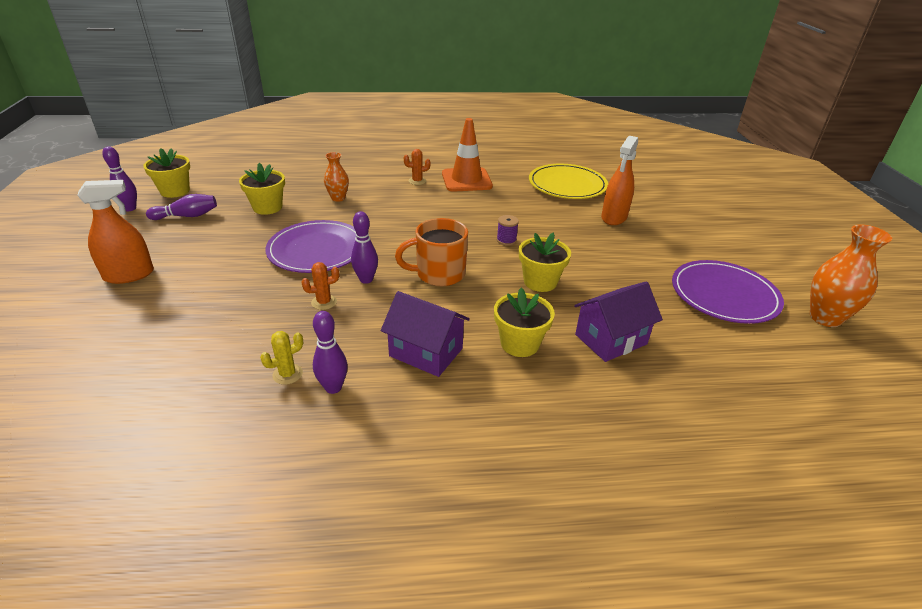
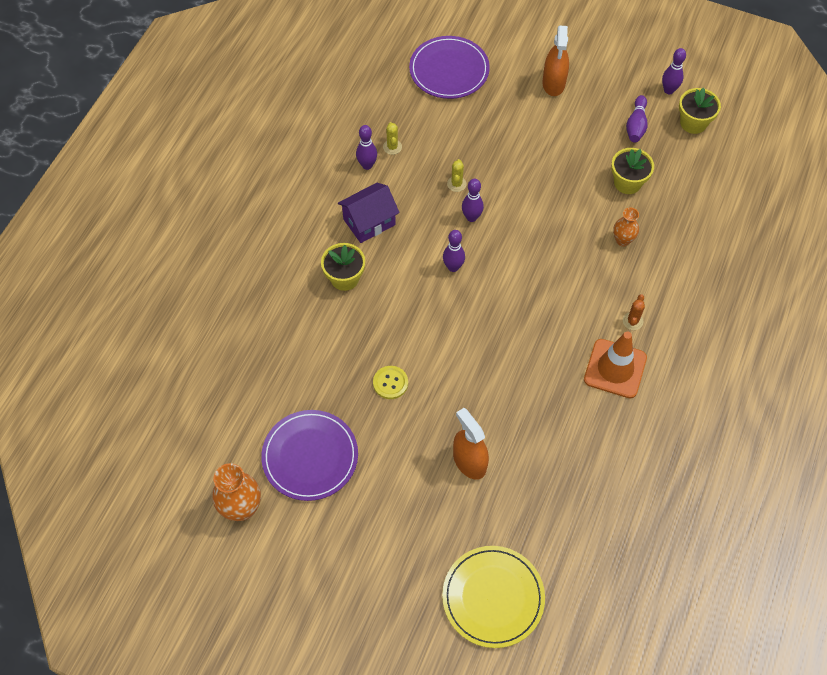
camera: 120 degrees right, 25 degrees up
(317, 250) = (532, 199): purple plate -> purple plate (449, 70)
(324, 302) = (456, 184): orange cactus -> yellow cactus
(439, 274) = (453, 267): orange mug -> purple bowling pin
(506, 240) = (477, 341): purple spool -> none
(540, 282) = (404, 331): yellow flower pot -> none
(567, 185) = (559, 464): yellow plate -> yellow plate (493, 597)
(599, 273) = (390, 383): none -> yellow button
(611, 339) = (315, 335): purple house -> none

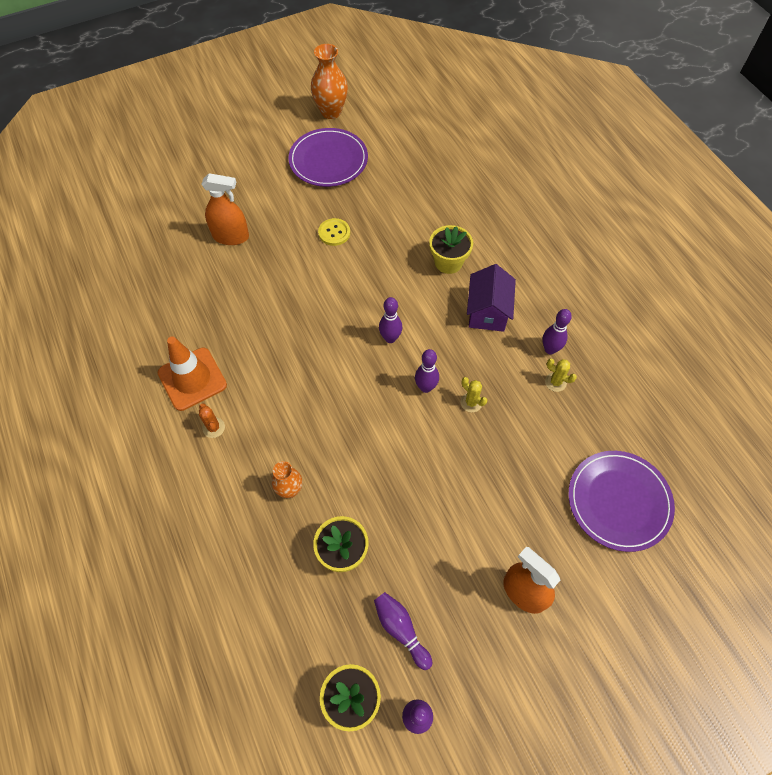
camera: 130 degrees right, 0 degrees up
(493, 597) = (139, 188): yellow plate -> none

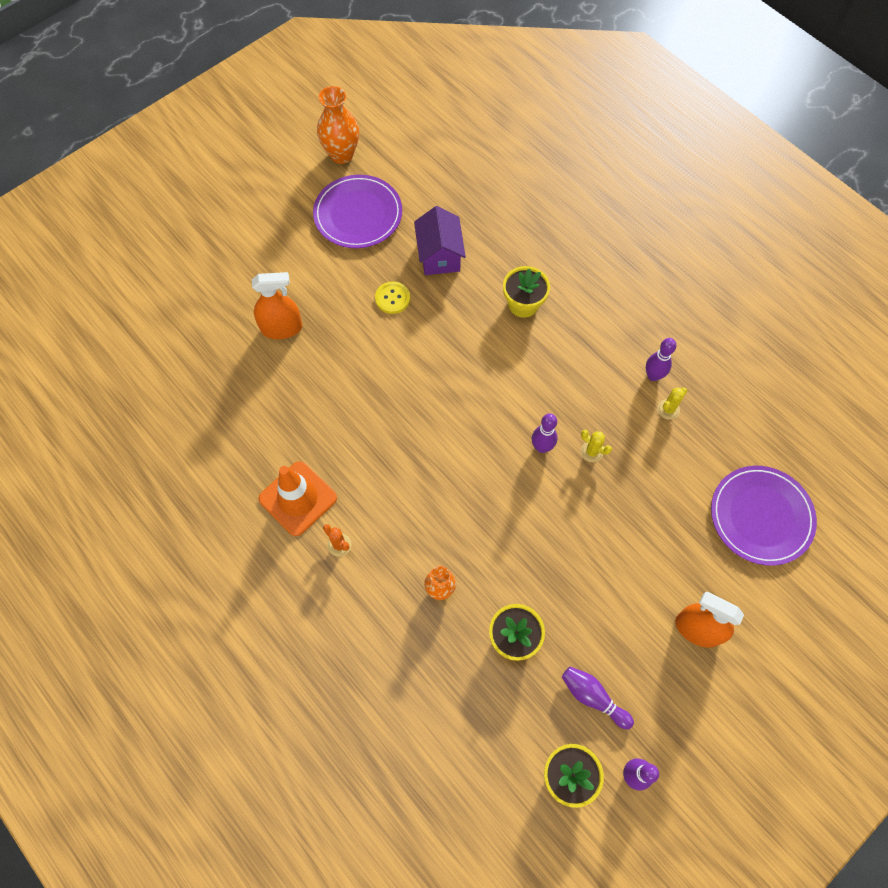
camera: 15 degrees left, 5 degrees up
(390, 338) = (489, 403): purple bowling pin -> none
(487, 311) = (579, 350): purple house -> purple house (439, 255)
(555, 382) = (668, 409): yellow cactus -> yellow cactus turned 60 degrees counterclockwise

